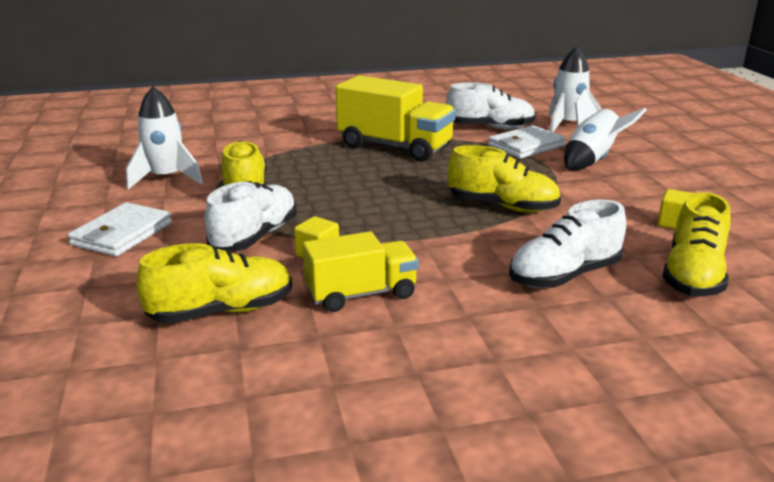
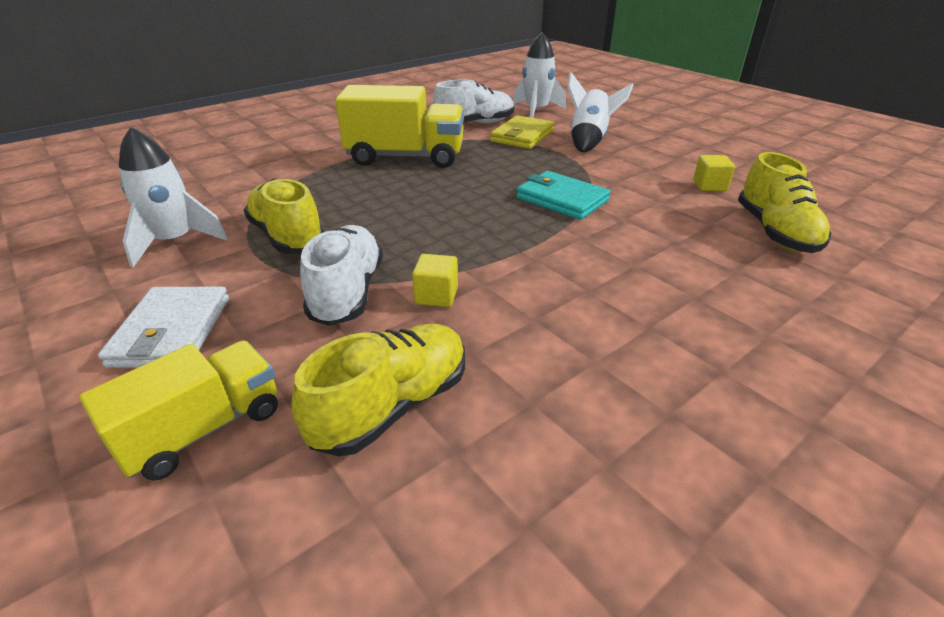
camera: 25 degrees left, 10 degrees up
(361, 294) = (526, 333): yellow truck -> yellow truck (203, 429)
(502, 206) = (561, 199): yellow shoe -> turquoise wallet
(526, 146) = (522, 136): white wallet -> yellow wallet
(564, 276) = (683, 258): white shoe -> none

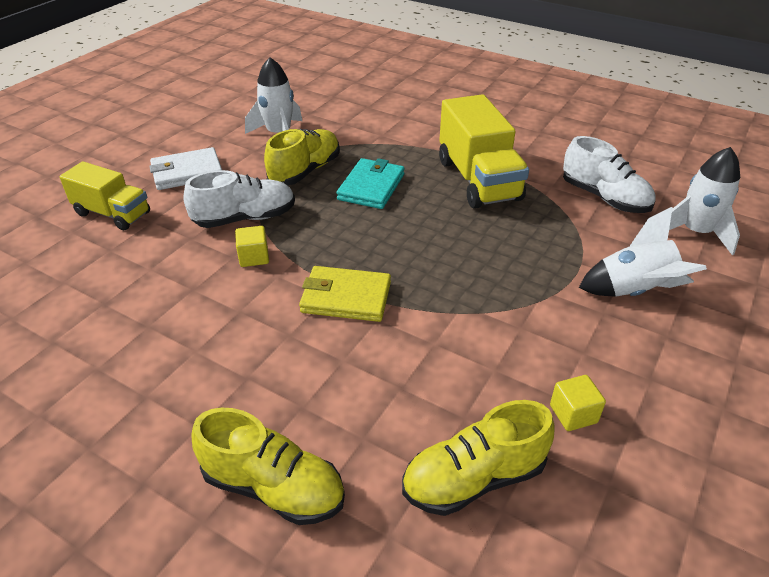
camera: 70 degrees right, 5 degrees up
(392, 406) = (137, 269): yellow shoe -> yellow shoe (273, 487)
(522, 136) = (599, 237): yellow wallet -> yellow wallet (346, 297)
(561, 199) = (452, 294): turquoise wallet -> turquoise wallet (371, 187)

